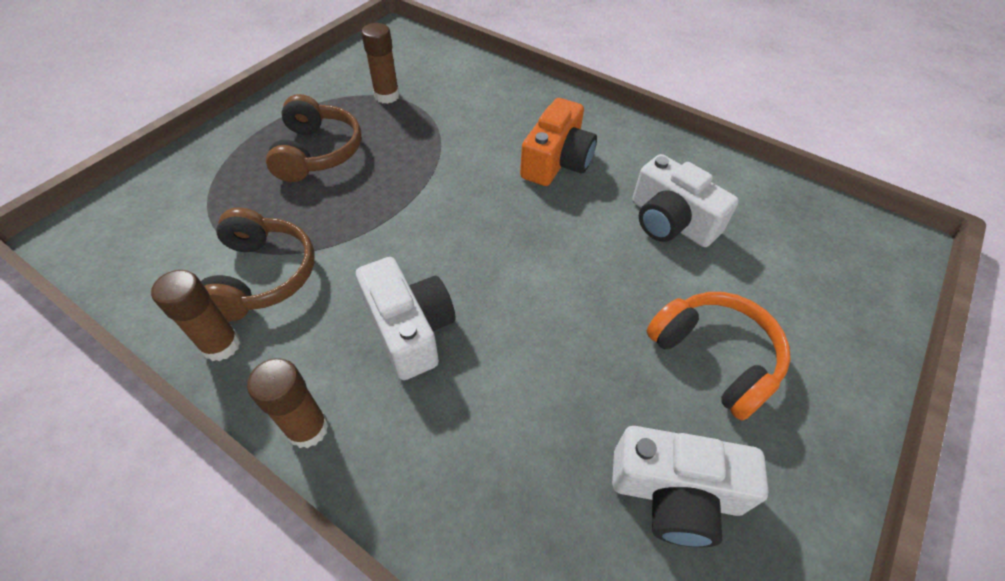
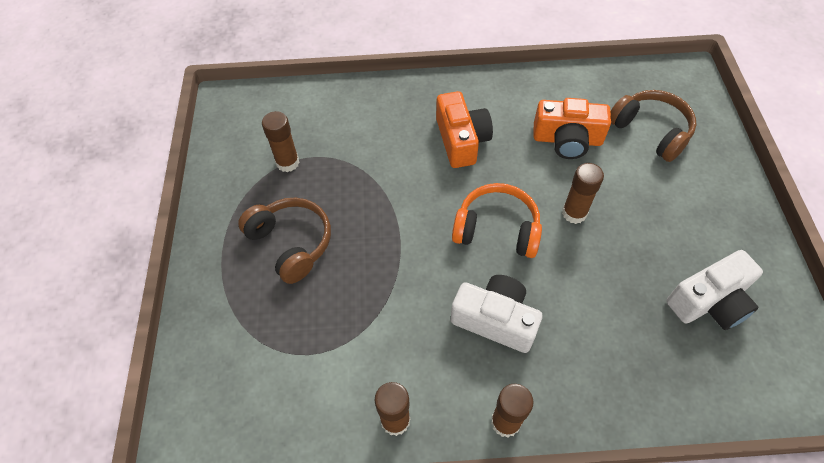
camera: 35 degrees left, 5 degrees up
(262, 276) = (365, 358): brown headphones -> brown headphones (651, 131)
(603, 290) = (574, 213): none -> brown glue stick
(671, 221) = (567, 140): white camera -> orange camera
(715, 357) = (663, 212): orange headphones -> orange headphones (497, 229)

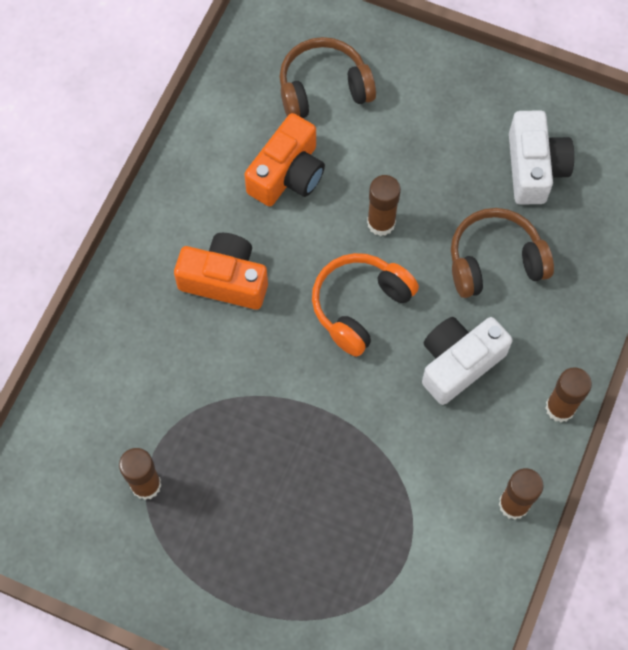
camera: 65 degrees left, 10 degrees up
(291, 243) = (263, 524): brown headphones -> brown headphones (494, 261)

